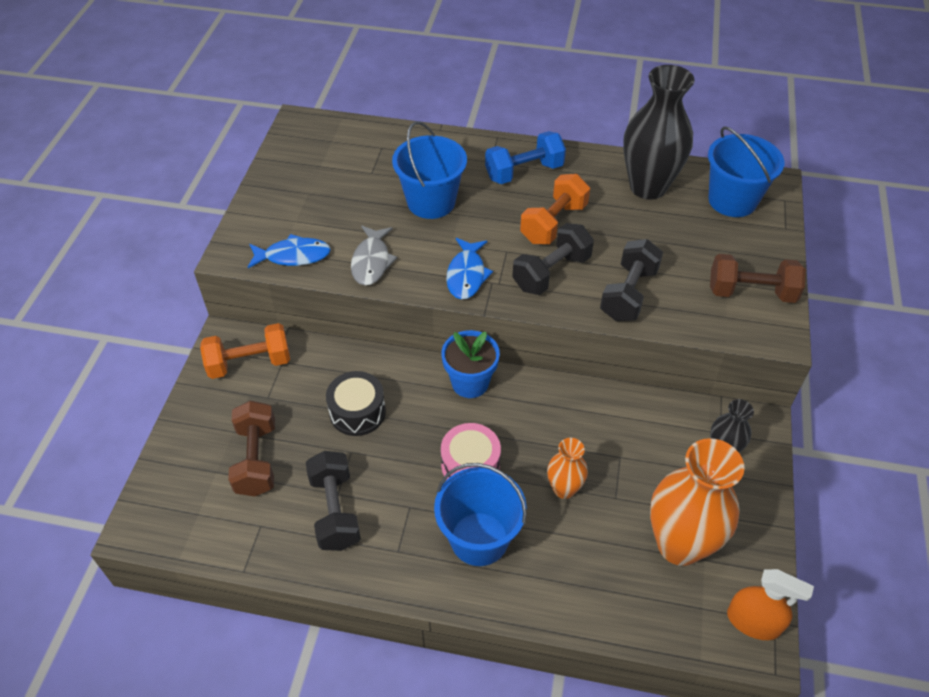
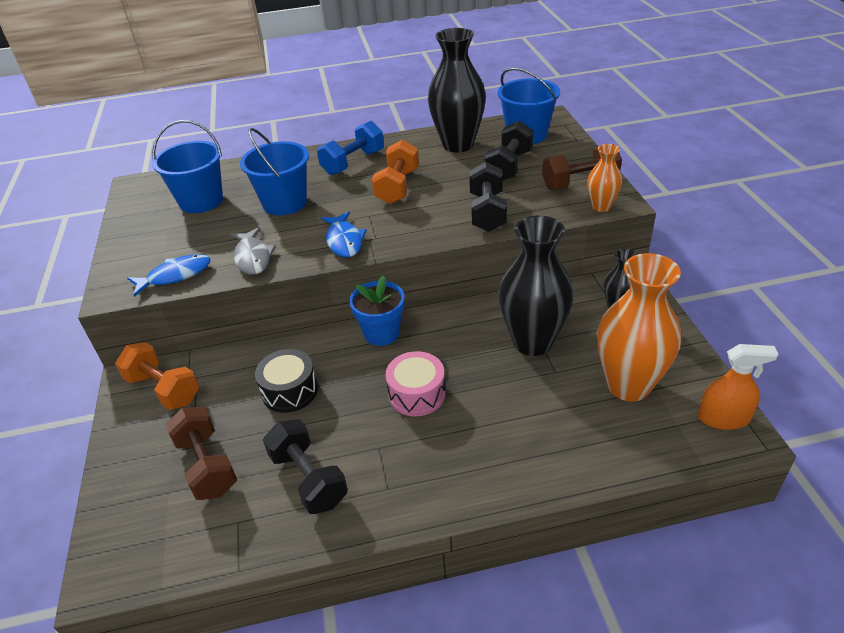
camera: 20 degrees left, 10 degrees down
(249, 363) = (163, 389): orange dumbbell -> orange dumbbell turned 75 degrees clockwise
(479, 539) = (457, 448): blue bucket -> blue bucket (201, 201)
(551, 272) = (415, 218): black dumbbell -> black dumbbell (508, 166)
(564, 489) = (508, 381): orange vase -> orange vase (601, 207)
(612, 455) = (532, 342): none -> black vase

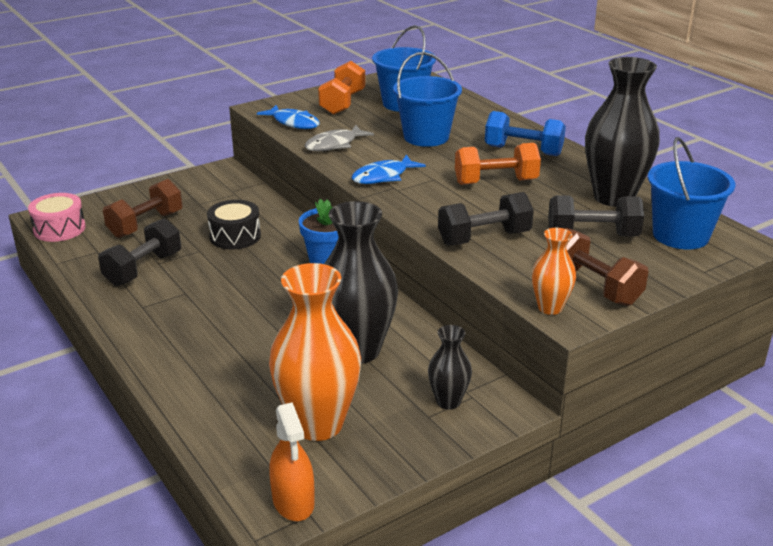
camera: 65 degrees right, 10 degrees down
(163, 389) = (216, 185): orange dumbbell -> orange dumbbell (342, 103)
(417, 394) = (255, 297): pink drum -> pink drum (59, 229)

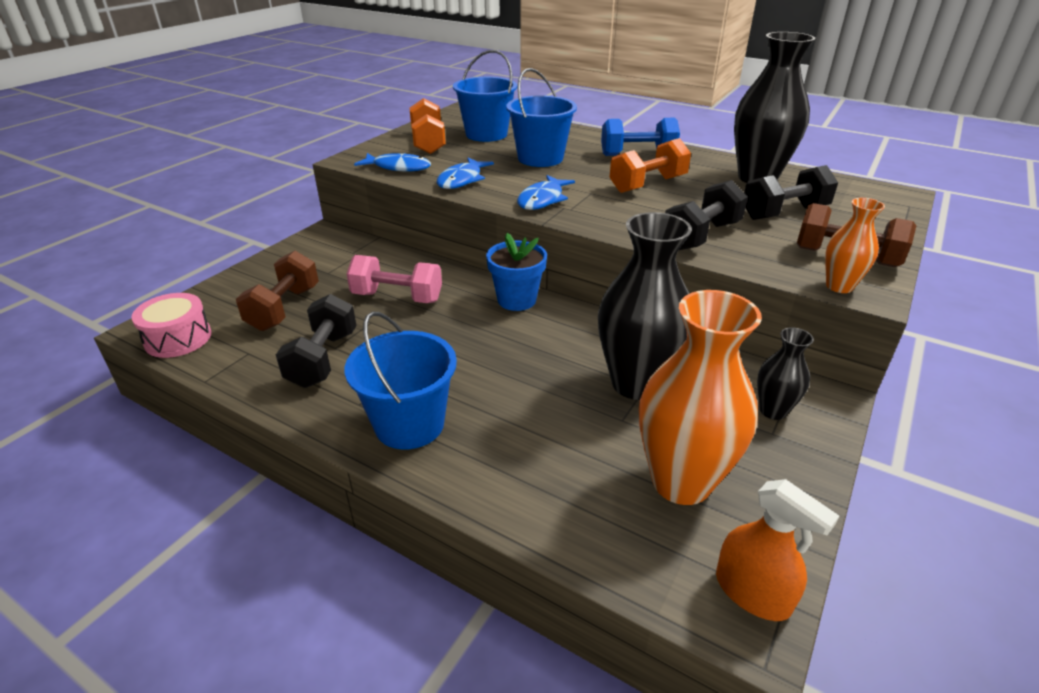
camera: 25 degrees left, 5 degrees up
(235, 236) = (397, 297): black drum -> pink dumbbell
(334, 145) = (462, 180): grey fish -> blue fish
(680, 235) = (847, 198): blue bucket -> blue bucket (409, 424)

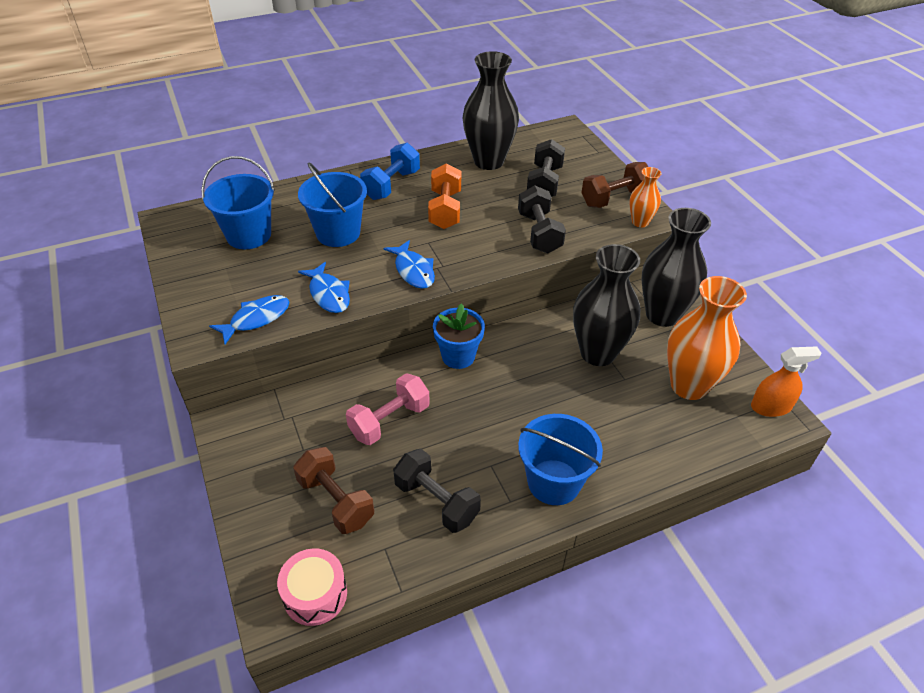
camera: 55 degrees left, 10 degrees up
(428, 143) = (221, 277): orange dumbbell -> none
(773, 410) = (662, 314): black vase -> black vase, size x1.98

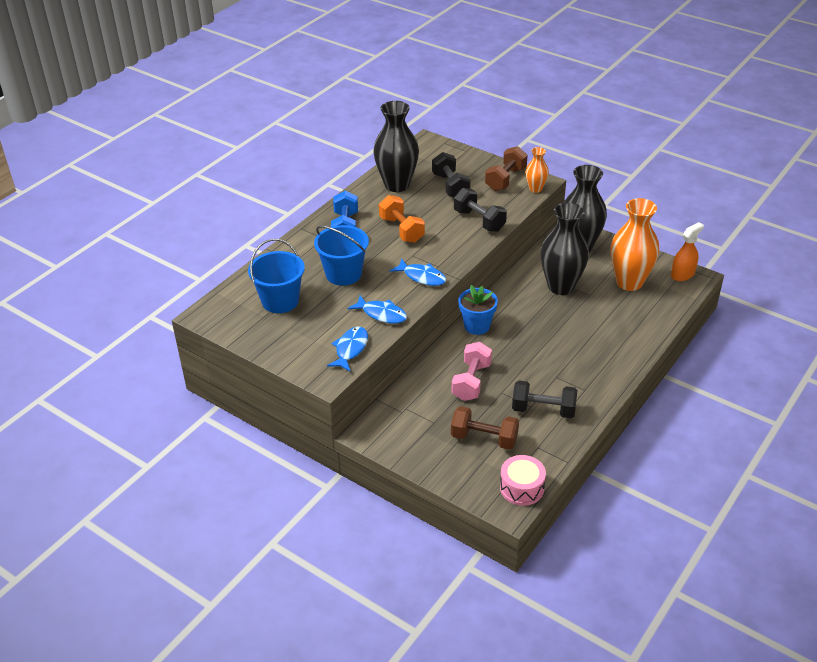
camera: 30 degrees left, 5 degrees down
(554, 482) = (599, 368): blue bucket -> none

